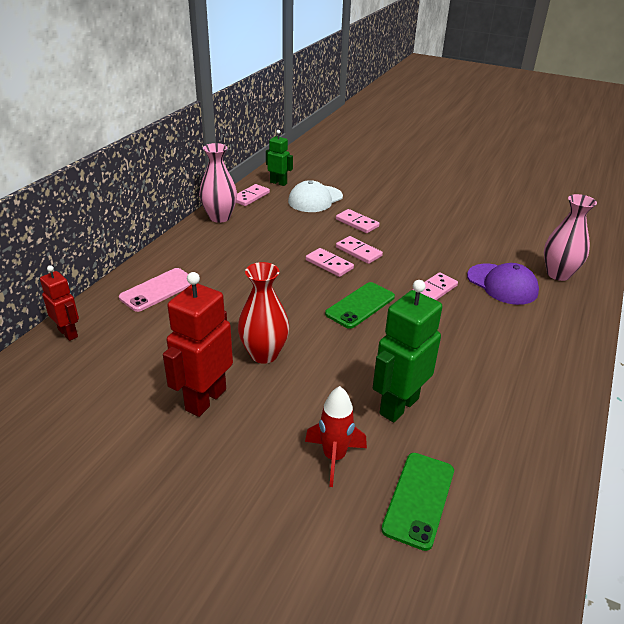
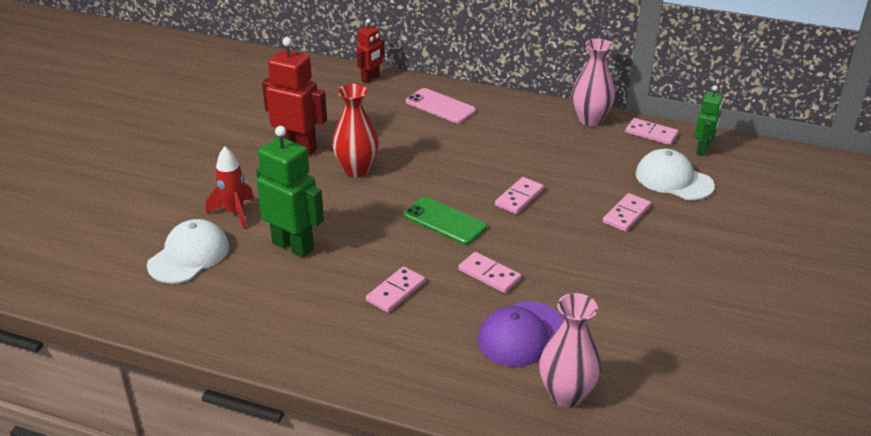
camera: 85 degrees right, 0 degrees up
(358, 252) = (555, 217): pink domino -> pink domino (396, 292)
(419, 499) = (189, 256): green phone -> white cap

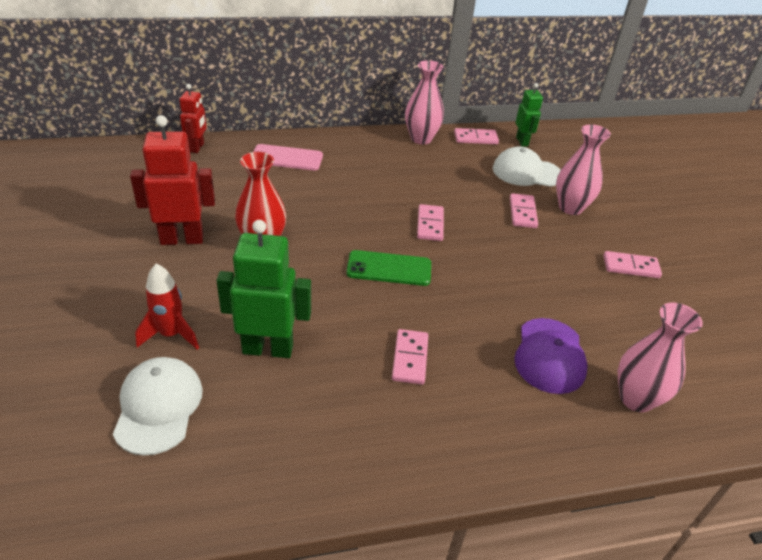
camera: 35 degrees left, 5 degrees up
(489, 275) = (473, 307): pink domino -> pink domino (631, 267)
(686, 225) = (570, 207): none -> pink vase

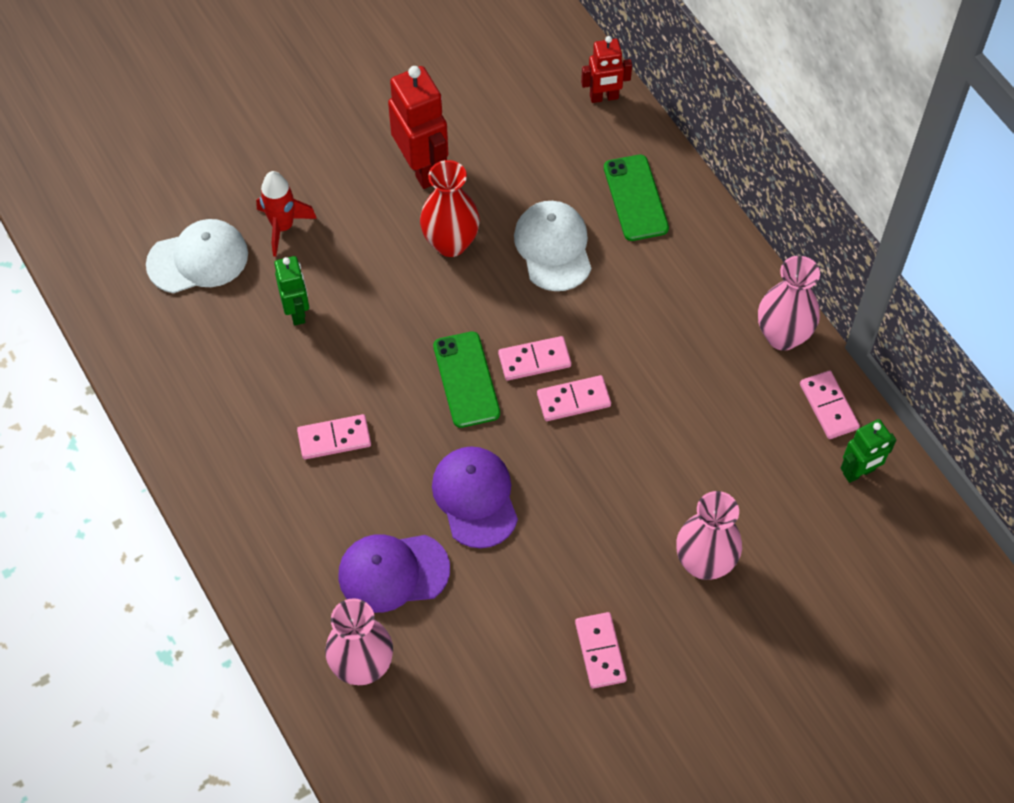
camera: 75 degrees right, 20 degrees up
(268, 349) = (297, 312): green robot -> green robot, size x0.59
(287, 158) = (635, 198): pink phone -> green phone
(494, 292) = (475, 497): none -> purple cap
(522, 213) = (658, 503): pink domino -> pink domino (534, 360)
(526, 172) = (768, 492): white cap -> white cap (553, 247)

